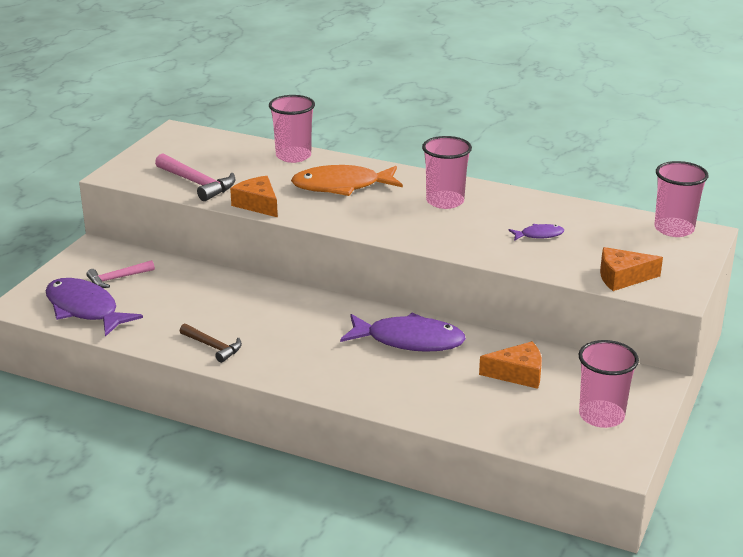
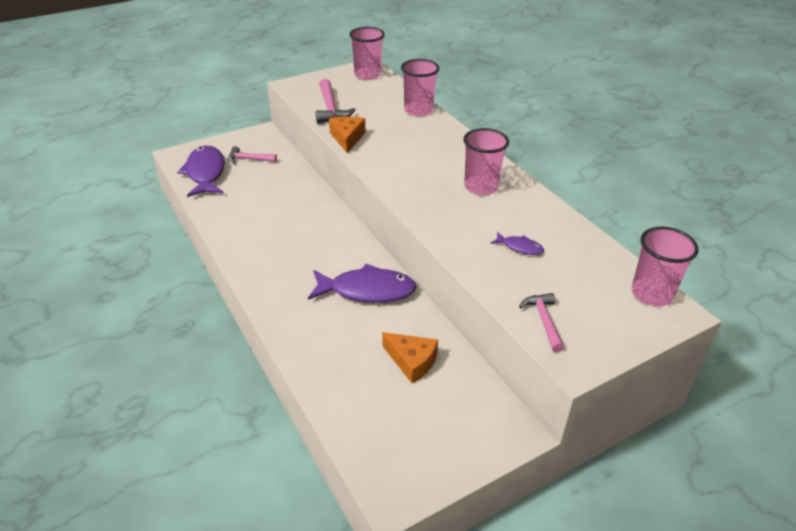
camera: 35 degrees right, 10 degrees up
(213, 347) = (240, 233): brown hammer -> none
(342, 186) = (421, 145): orange fish -> none
(409, 340) = (367, 290): purple fish -> purple fish turned 45 degrees counterclockwise
(601, 416) = (432, 439): pink cup -> pink cup (367, 75)
(622, 277) = (544, 321): orange cheese -> pink hammer

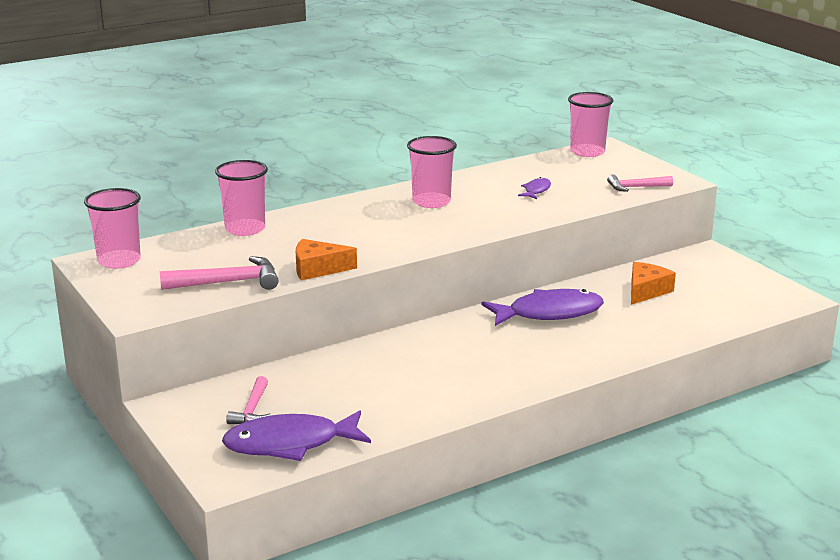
camera: 90 degrees left, 15 degrees down
(367, 290) = (549, 313): purple fish -> purple fish turned 75 degrees clockwise

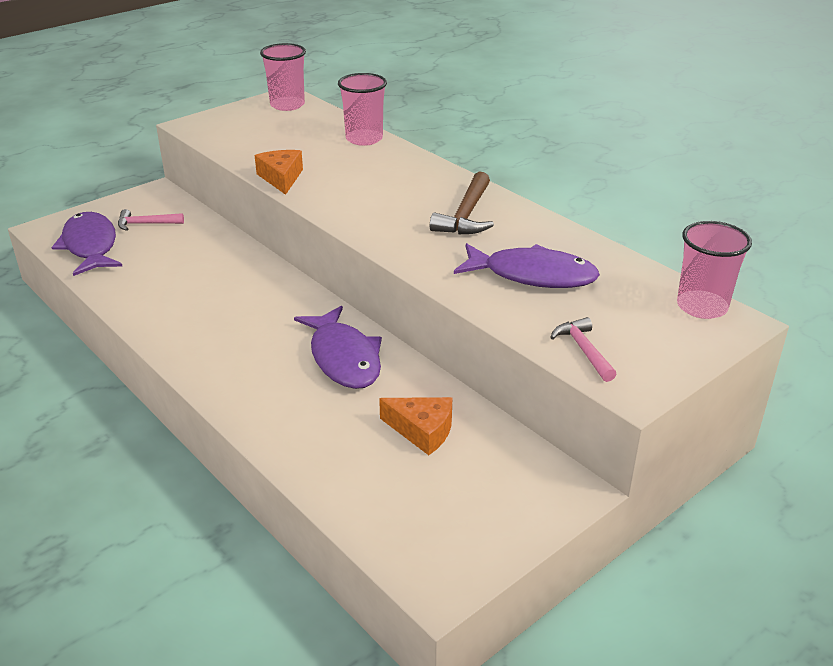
camera: 80 degrees right, 10 degrees up
(228, 282) = (250, 147): pink hammer -> none
(431, 202) = (466, 215): pink cup -> brown hammer
(536, 190) = (532, 275): purple fish -> purple fish, size x2.14

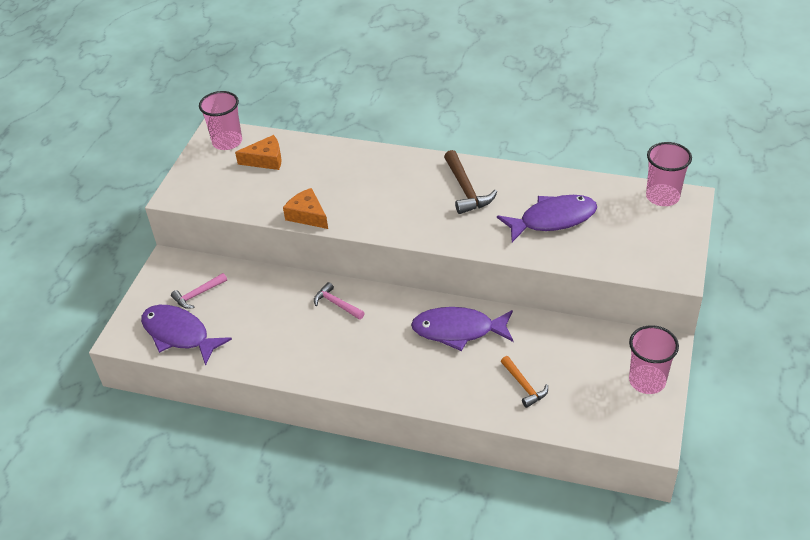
camera: 30 degrees left, 10 degrees up
(343, 358) = (458, 330): purple fish -> purple fish turned 150 degrees clockwise
(350, 444) = (524, 385): none -> orange hammer
(364, 139) = (324, 151): pink cup -> pink cup (647, 381)
(422, 430) = (554, 354): orange cheese -> orange cheese (265, 160)
(584, 350) = (630, 260): pink hammer -> pink hammer (337, 304)

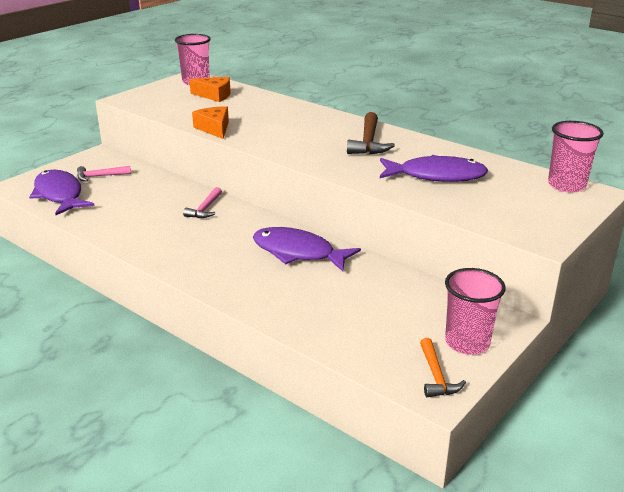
camera: 20 degrees right, 15 degrees down
(337, 304) = (205, 209): pink hammer -> pink hammer turned 135 degrees counterclockwise
(524, 385) = (328, 309): orange hammer -> orange hammer (436, 376)

